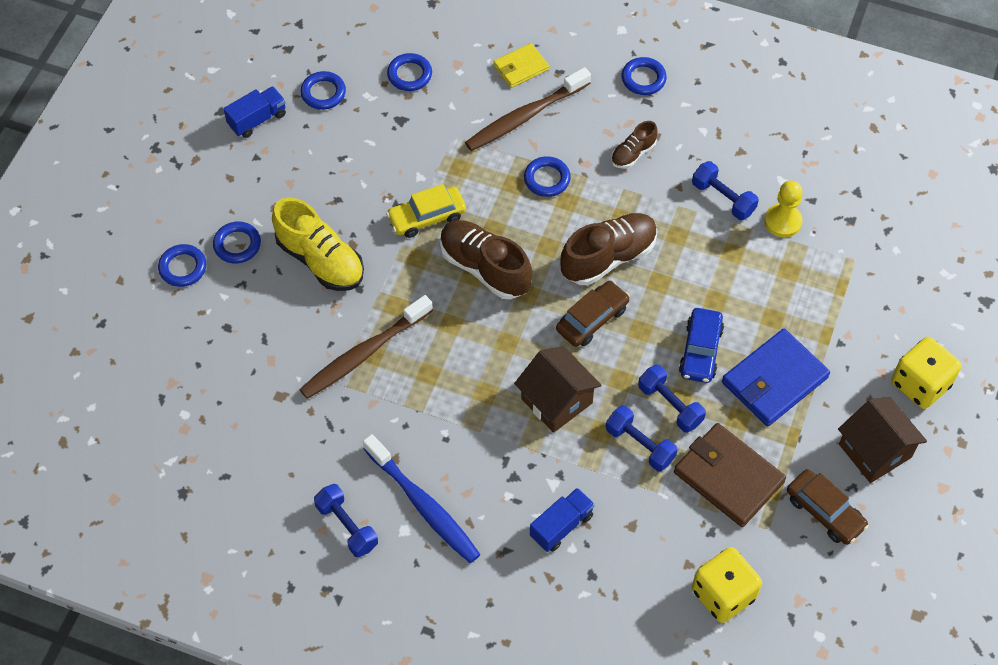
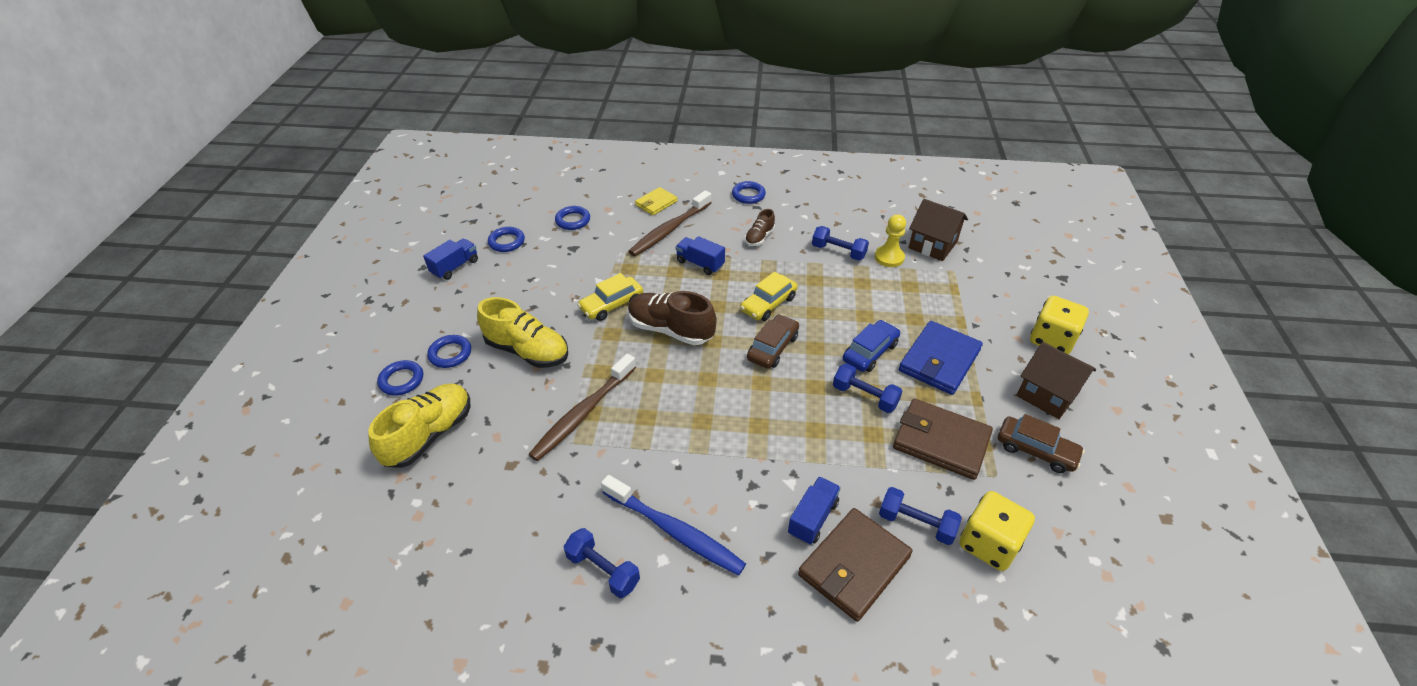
camera: 15 degrees left, 15 degrees down
(204, 342) = (429, 435): none -> yellow shoe
(547, 179) = (700, 264): blue ring -> blue truck
(556, 401) = (767, 414): brown house -> brown house (932, 245)
(582, 582) = (854, 566): none -> brown wallet
(608, 257) = (768, 304): brown shoe -> yellow car
(640, 445) = (853, 433): blue dumbbell -> blue dumbbell (916, 523)
(700, 351) = (870, 352): blue car -> blue car turned 135 degrees counterclockwise

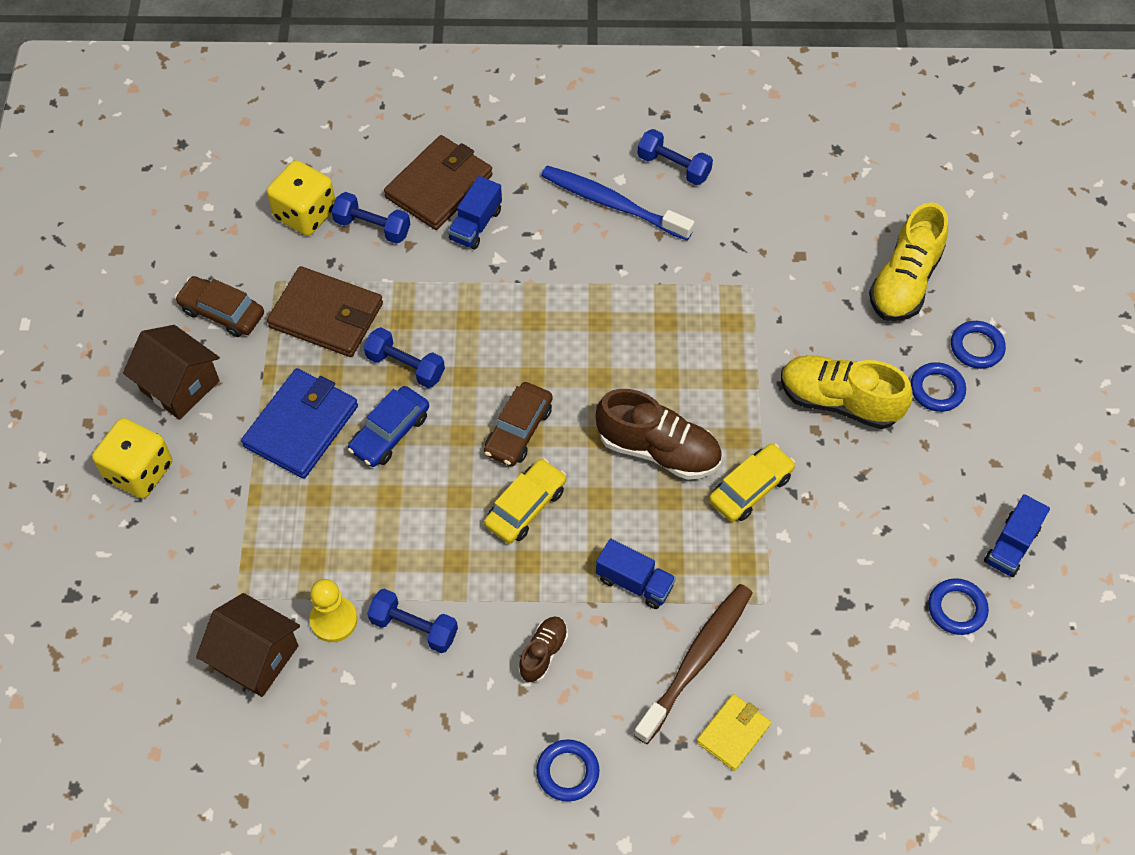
camera: 175 degrees right, 15 degrees up
(573, 220) = (867, 672): blue ring -> none
(583, 413) = (740, 320): brown toothbrush -> none

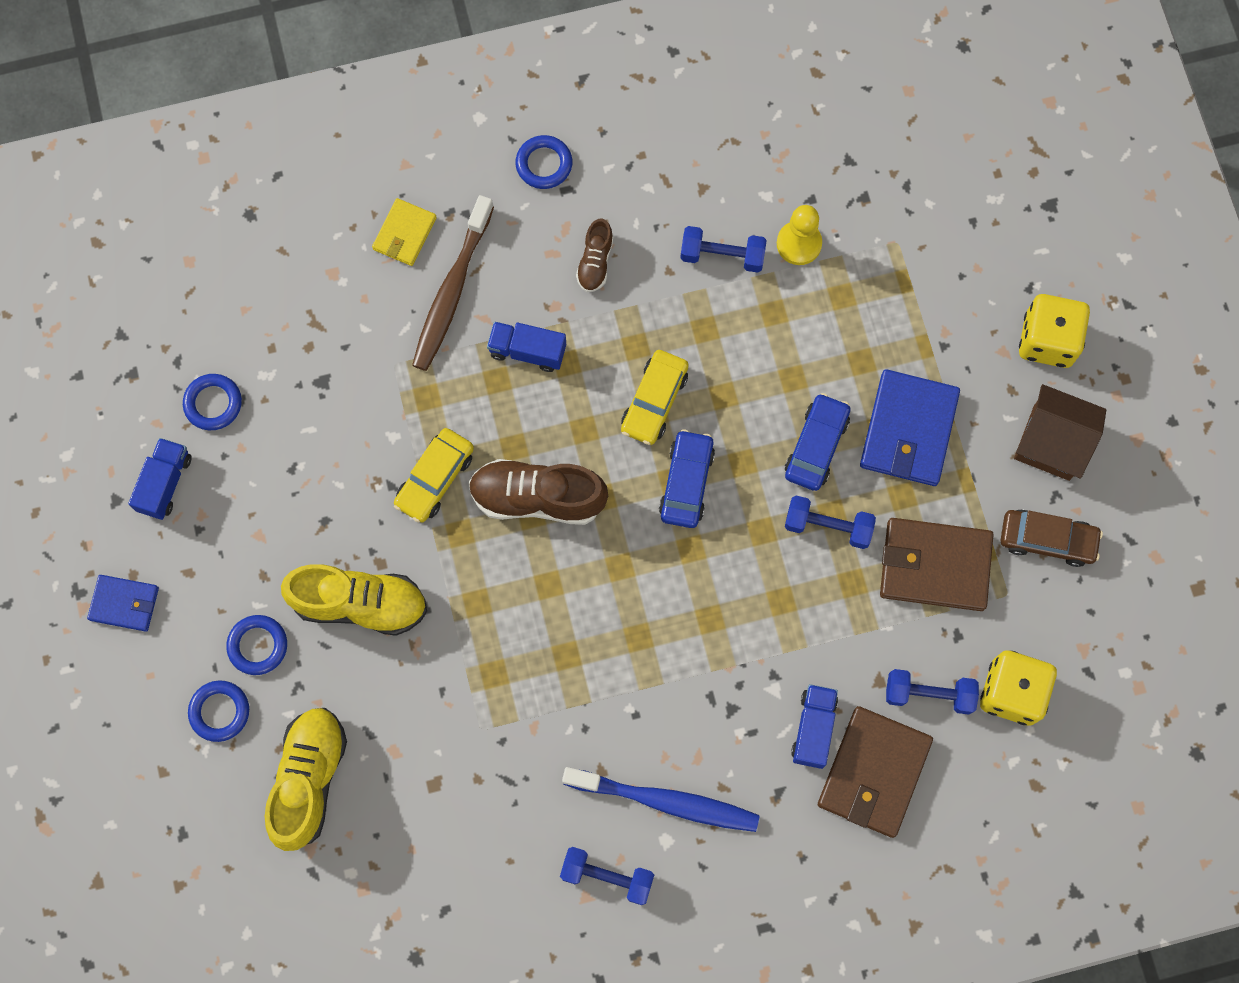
camera: 165 degrees right, 15 degrees up
(256, 657) = (856, 193): brown house -> none
(518, 430) = (686, 482): brown car -> blue car
(1057, 451) = (124, 604): none -> blue wallet

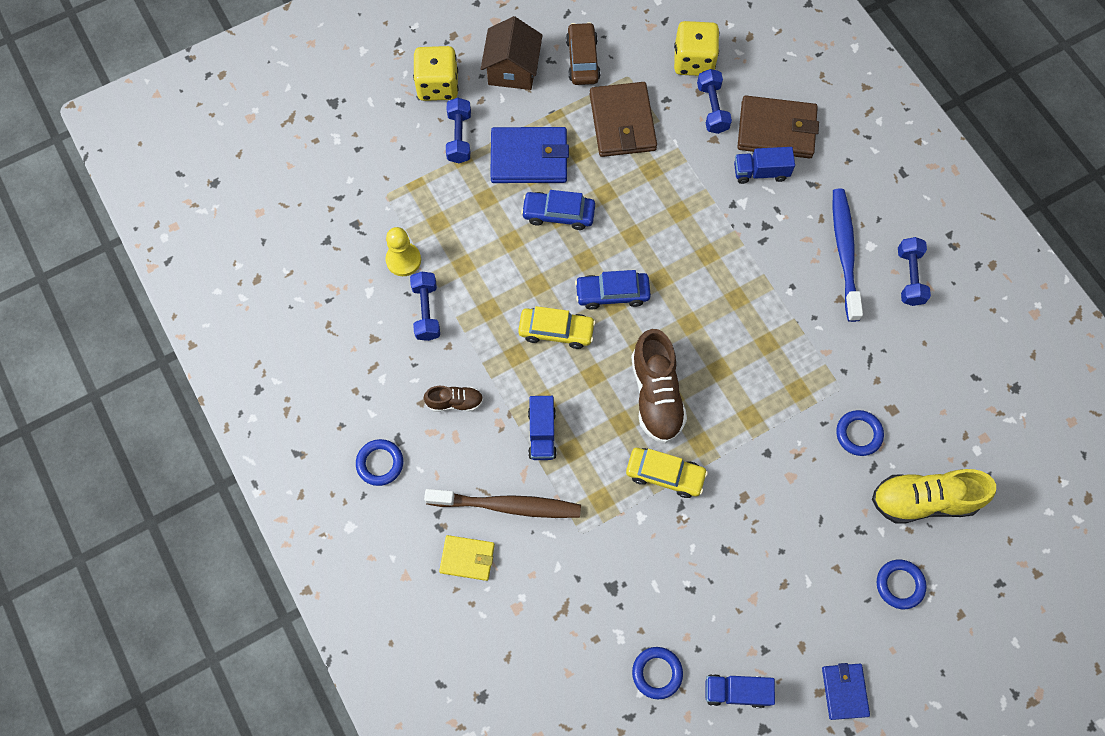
camera: 105 degrees left, 5 degrees down
(258, 646) = (839, 571): blue ring -> blue ring (858, 434)
(360, 604) = (780, 502): yellow shoe -> none
(828, 526) = (615, 194): blue dumbbell -> blue dumbbell (459, 137)

